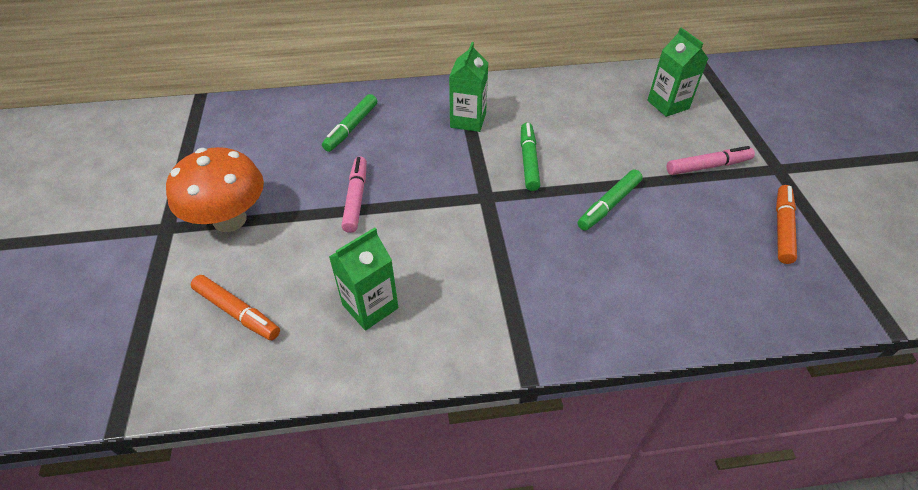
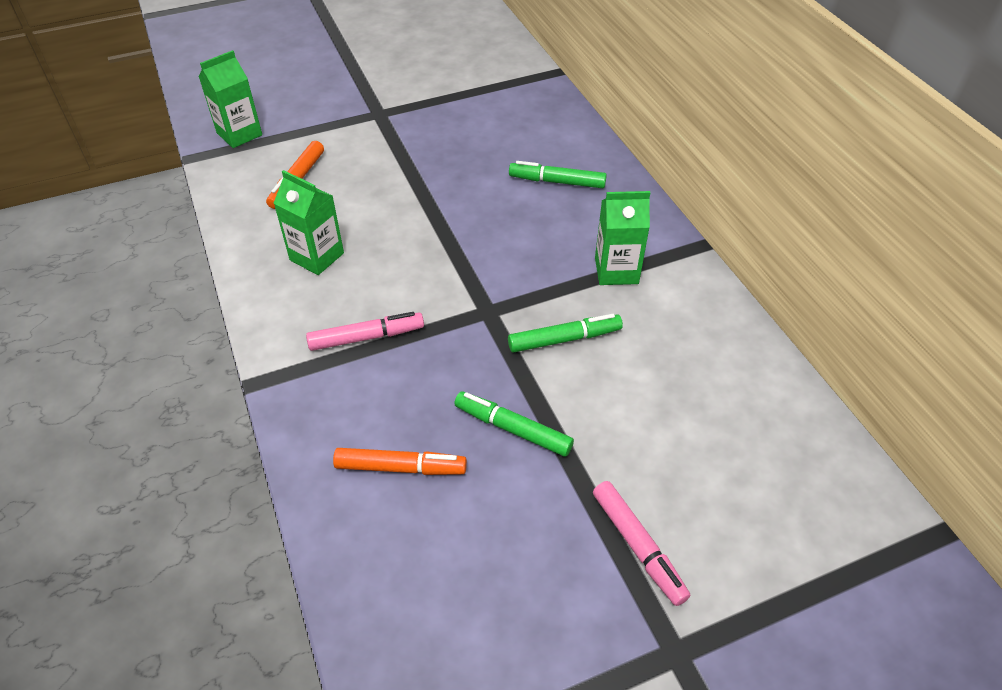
camera: 75 degrees right, 0 degrees up
(229, 219) = (398, 143): orange mushroom -> none
(356, 198) = (450, 213): pink marker -> pink marker (366, 337)
(668, 104) = (769, 488): green carton -> green carton (239, 134)
(782, 228) = (534, 647): orange marker -> orange marker (400, 467)

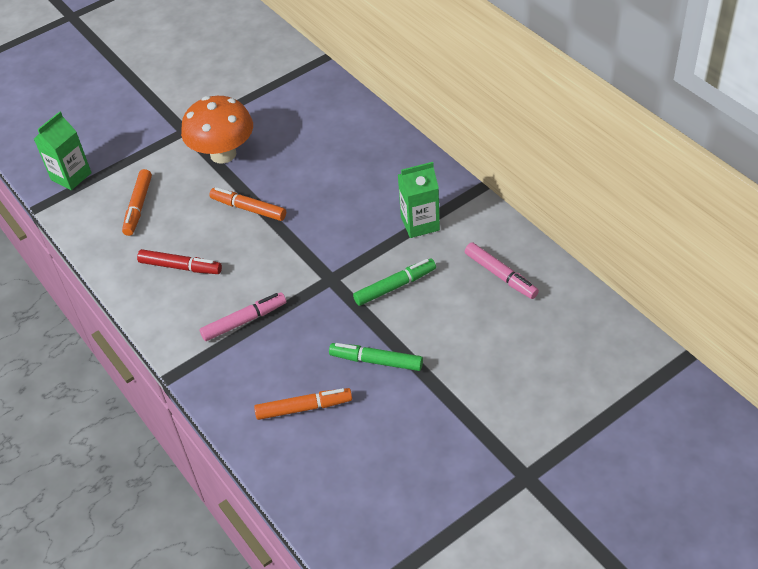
camera: 10 degrees left, 0 degrees up
(317, 256) = (180, 267): green carton -> red marker
(412, 145) = (223, 154): none -> orange mushroom
(419, 209) = (248, 208): none -> orange marker
(557, 182) = (353, 159): green marker -> none
(638, 546) = (485, 417): pink marker -> pink marker (500, 275)

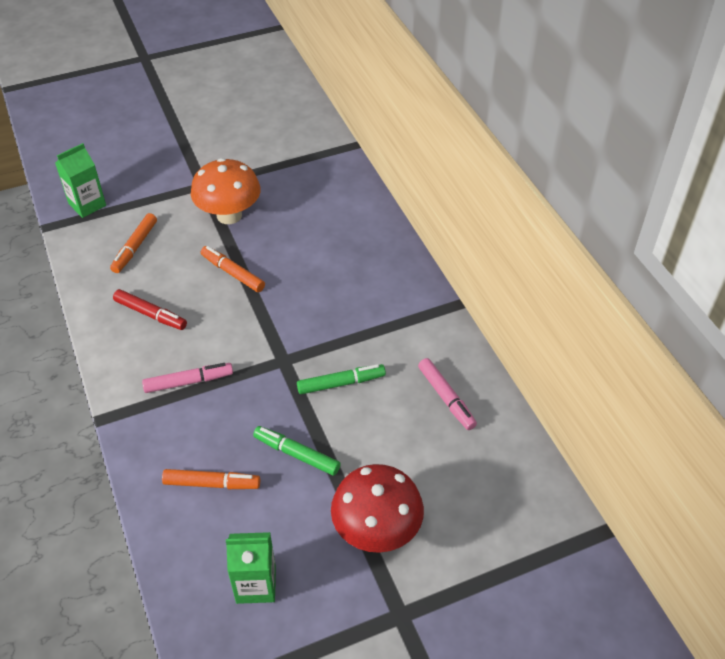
camera: 10 degrees right, 0 degrees up
(420, 223) = (386, 326): green carton -> green carton (256, 584)
(477, 409) = (376, 530): none -> red mushroom

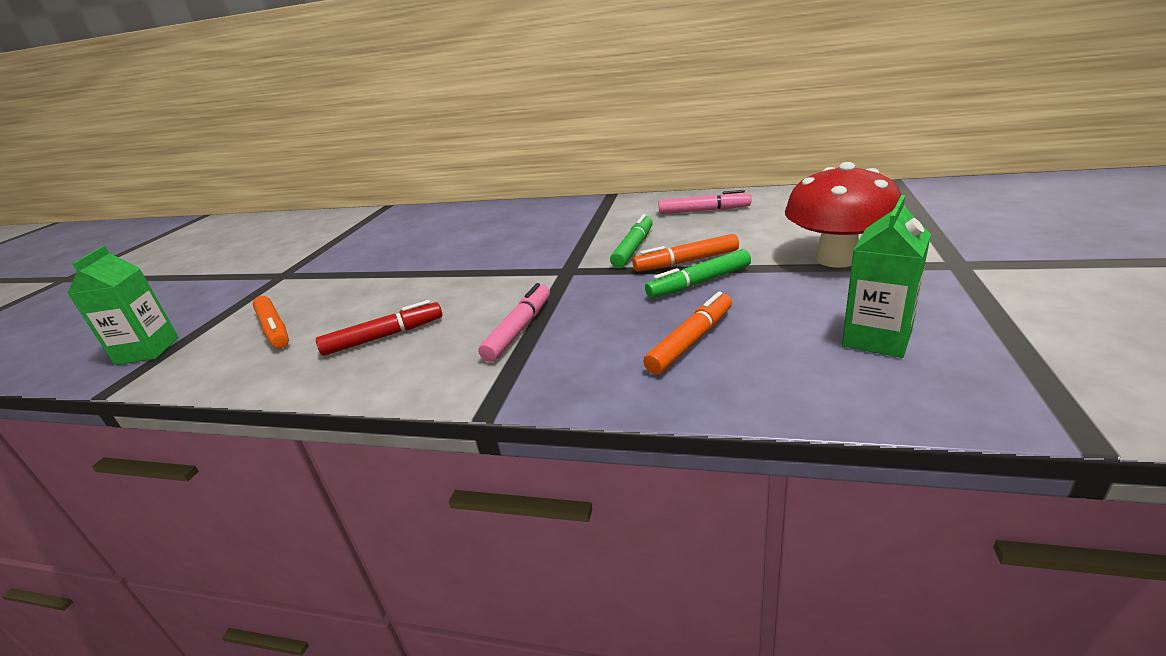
camera: 50 degrees left, 20 degrees down
(229, 215) = (345, 268): orange mushroom -> none
(233, 273) = (417, 278): orange marker -> orange marker (686, 261)

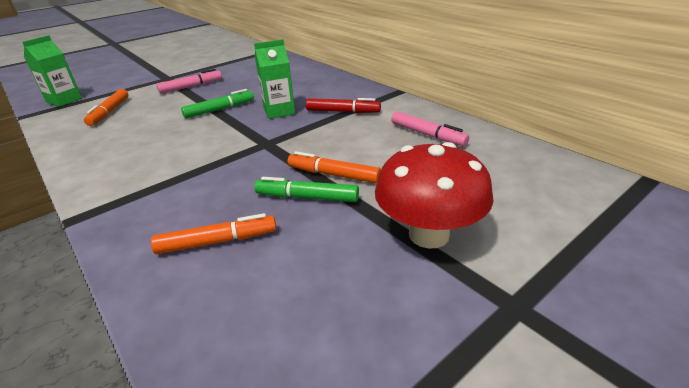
camera: 35 degrees right, 5 degrees up
(384, 337) = (127, 142): red marker -> red marker (343, 112)
(519, 329) = (173, 173): pink marker -> pink marker (191, 87)
(633, 248) = (327, 145): green marker -> green marker (220, 109)
(877, 338) = (308, 327): green carton -> green carton (279, 111)

